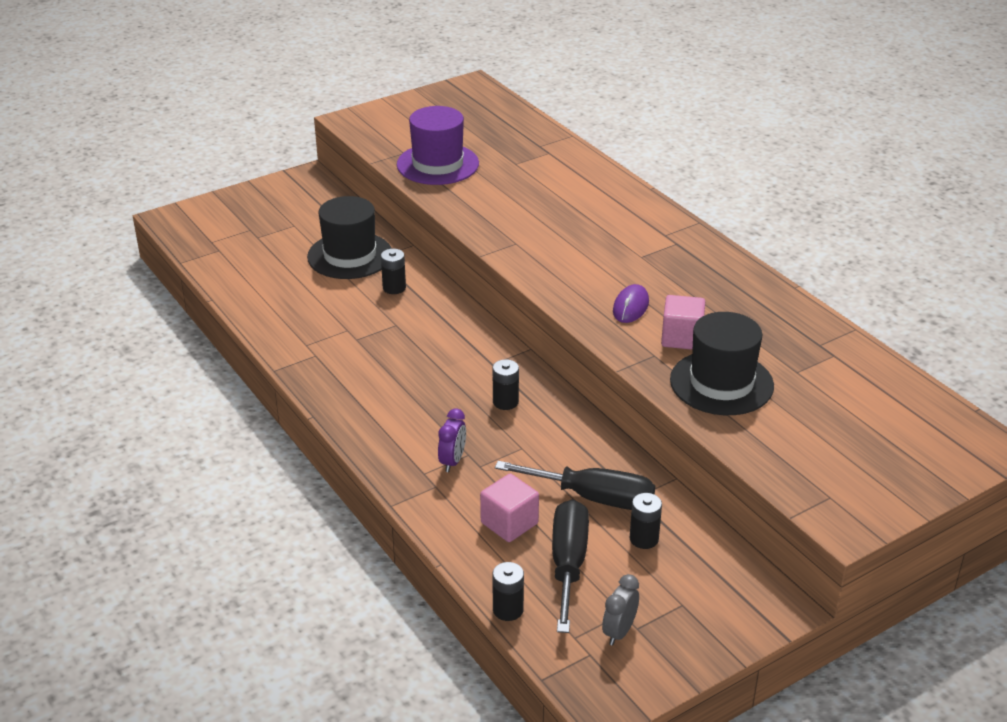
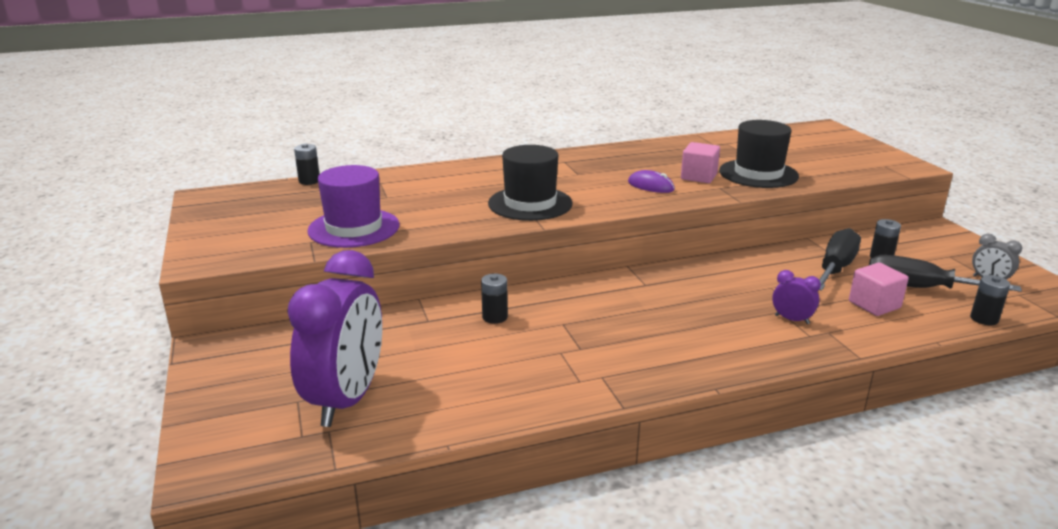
camera: 75 degrees left, 10 degrees down
(255, 248) = (346, 400): none -> purple clock
(350, 256) = (414, 336): black hat -> black hat (530, 203)
(505, 402) = (705, 285): black battery -> black battery (309, 181)

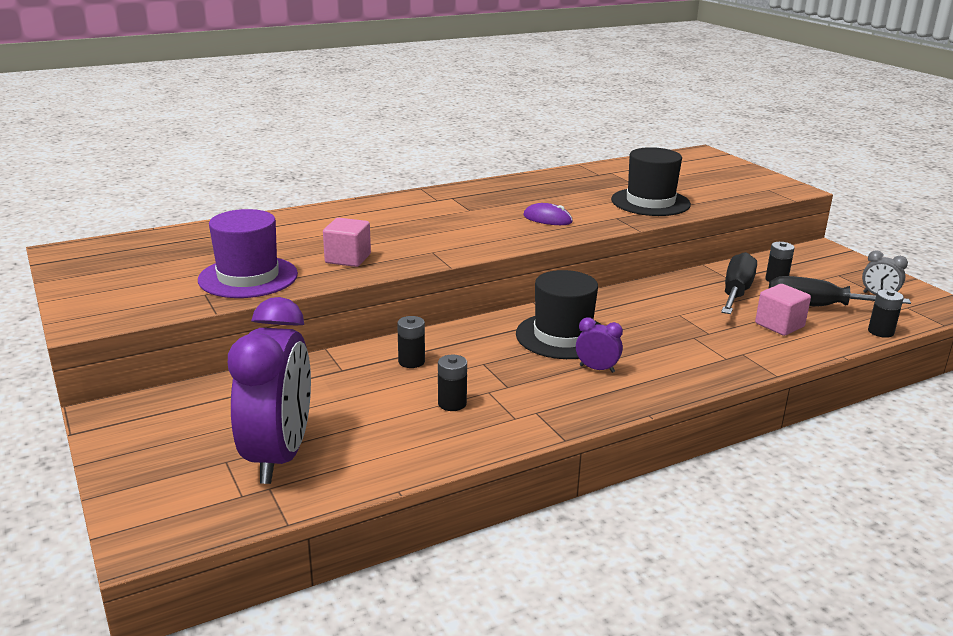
camera: 10 degrees left, 0 degrees up
(309, 181) = (180, 229): black battery -> black battery (452, 403)
(530, 203) = (429, 242): black hat -> black hat (562, 336)
(698, 177) = (592, 208): pink cube -> pink cube (348, 259)
(792, 319) = (706, 344): purple clock -> purple clock (597, 369)

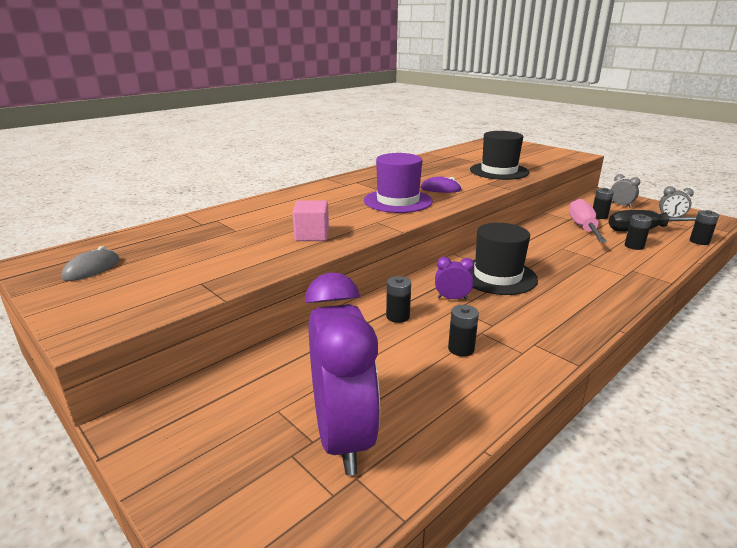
camera: 15 degrees left, 0 degrees up
(113, 265) = (92, 269): none -> grey mouse
(248, 277) = (233, 262): purple hat -> purple hat (398, 201)
(597, 369) = (546, 298): purple clock -> purple clock (452, 298)
(736, 292) = (583, 227): black screwdriver -> pink screwdriver
(779, 325) = (634, 246): pink cube -> black battery
(826, 268) = (621, 205): none -> grey clock

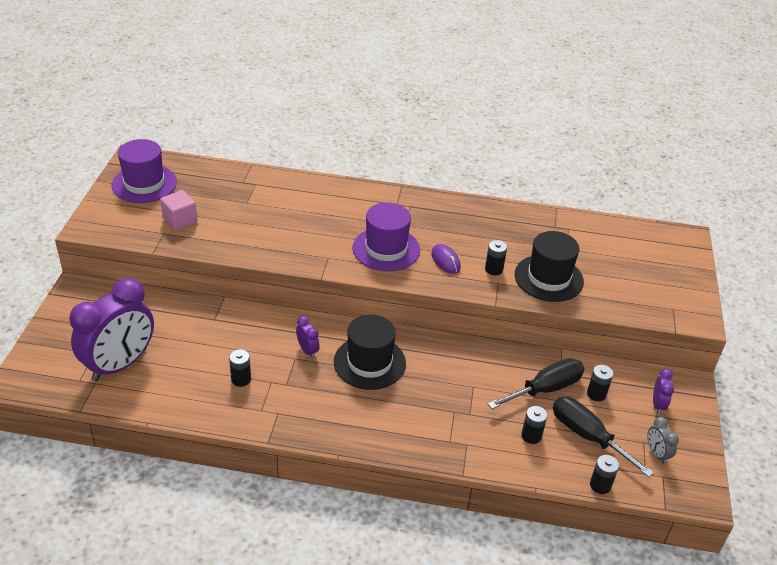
camera: 50 degrees right, 15 degrees up
(92, 269) = (144, 184): grey mouse -> purple hat
(312, 235) = (271, 239): pink cube -> pink cube (180, 220)
(398, 316) = (257, 334): black battery -> black battery (493, 269)
(583, 227) = (545, 389): pink screwdriver -> black screwdriver
(621, 205) = (658, 404): grey clock -> purple clock

